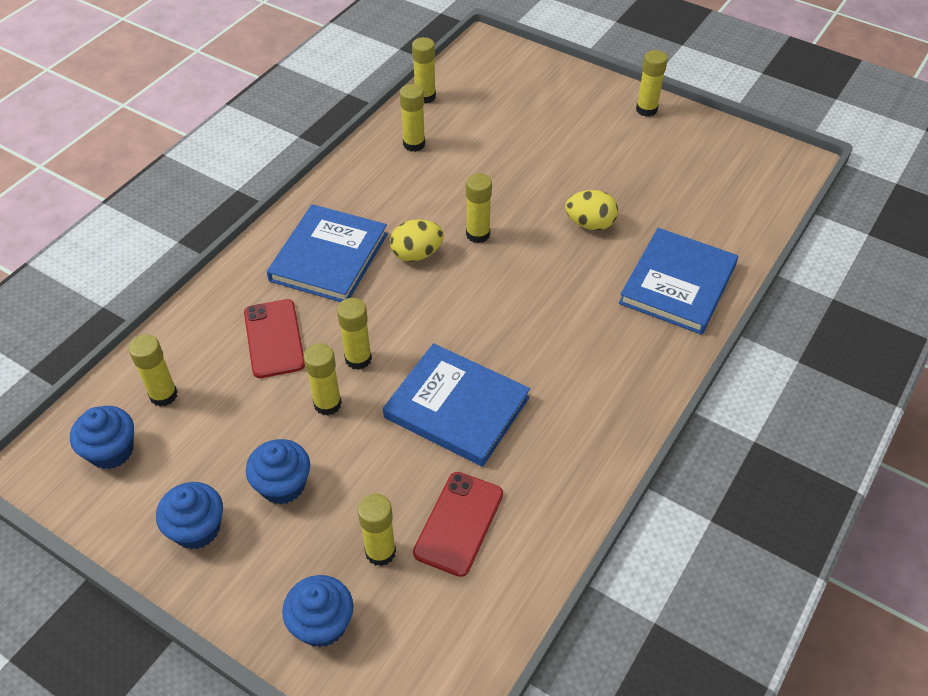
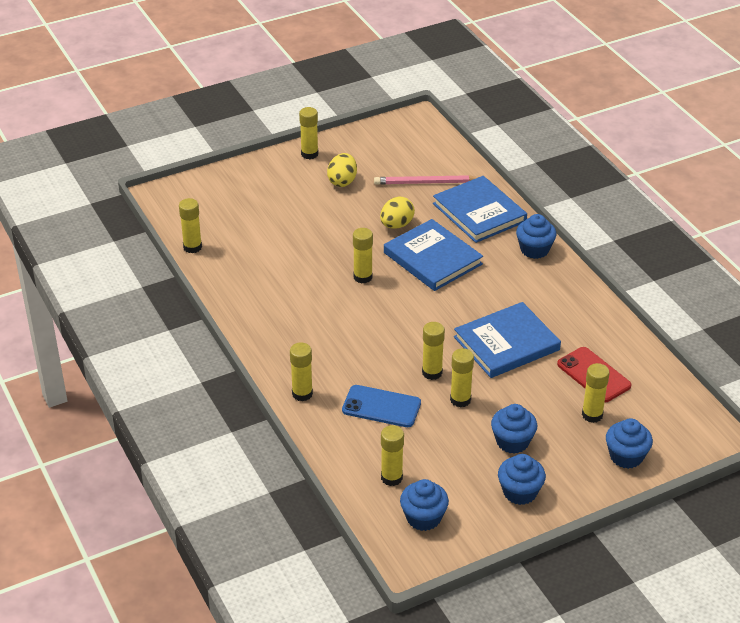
camera: 60 degrees left, 10 degrees down
(274, 338) = (381, 406): red phone -> blue phone
(329, 257) = (324, 354): blue book -> blue book (432, 258)
(414, 144) = (241, 272): yellow glue stick -> yellow glue stick (302, 394)
(417, 254) = (357, 312): yellow egg -> yellow egg (342, 181)
(655, 364) = (534, 250): none -> blue cupcake
(687, 216) = (426, 183): none -> pink pencil

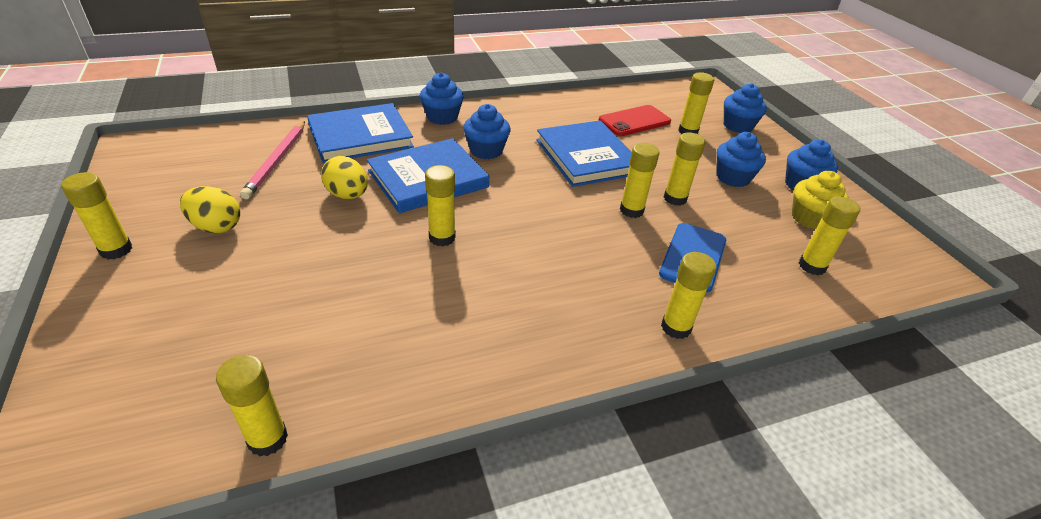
camera: 85 degrees left, 0 degrees up
(423, 518) = (865, 251): blue cupcake -> blue cupcake (486, 150)
(462, 488) = (809, 218): none -> yellow cupcake

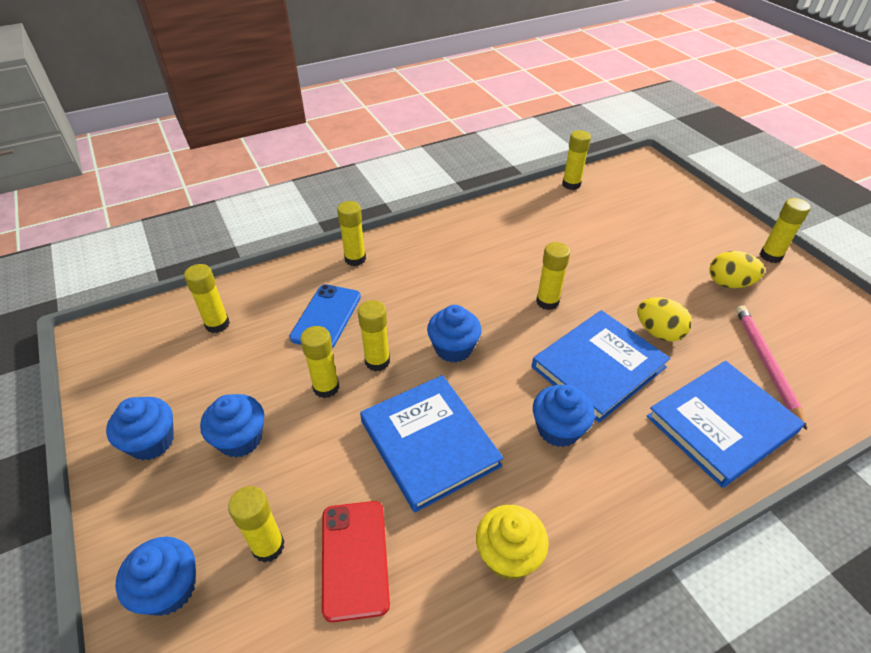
camera: 175 degrees right, 5 degrees up
(442, 117) = (651, 495): blue cupcake -> blue cupcake (453, 348)
(634, 121) = (354, 558): red phone -> red phone turned 60 degrees counterclockwise
(809, 218) = (179, 384): yellow cupcake -> yellow cupcake (508, 555)

